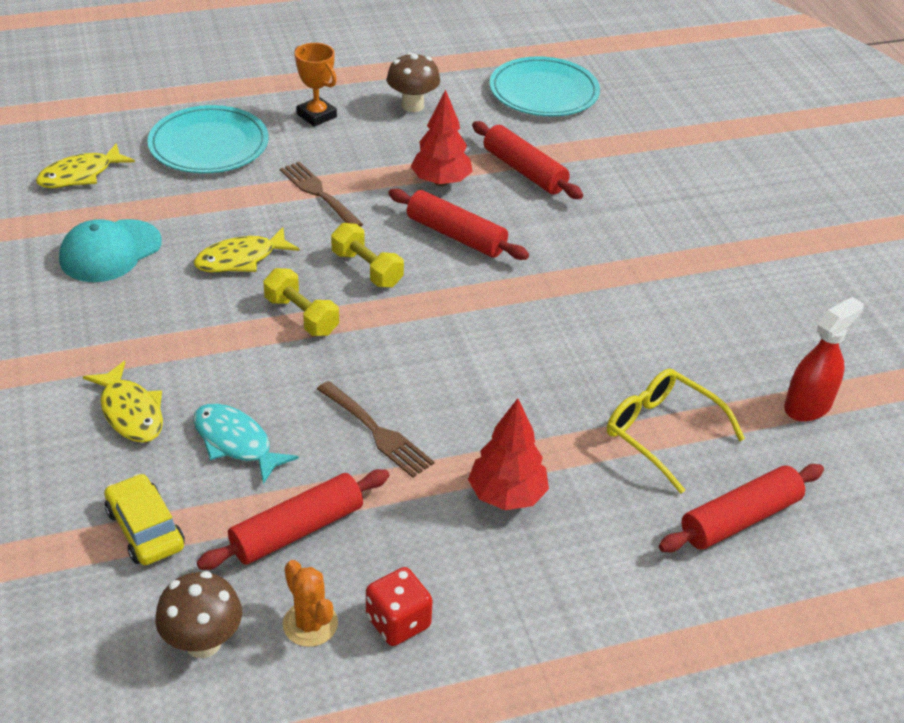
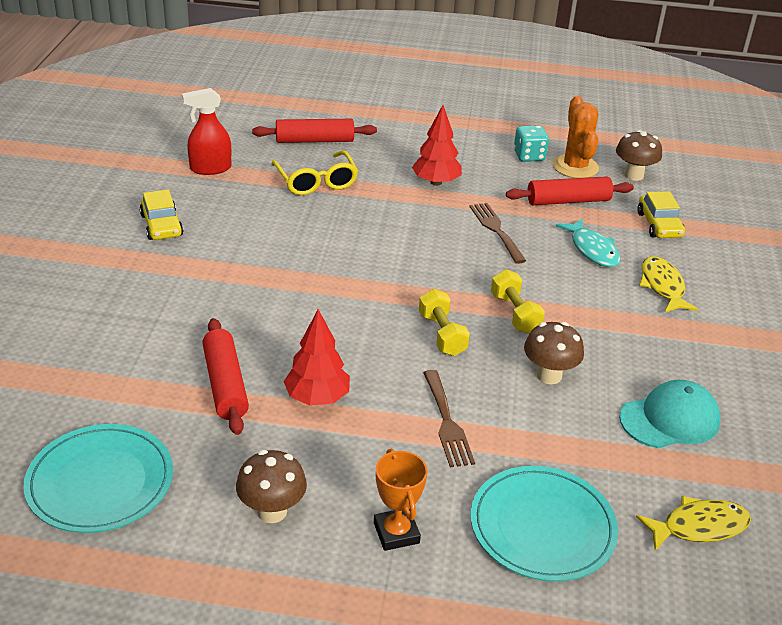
camera: 155 degrees left, 5 degrees down
(241, 259) = (549, 375): yellow fish -> brown mushroom
(310, 624) = (575, 167): orange cactus -> orange cactus, size x1.54
(398, 622) = (529, 156): red dice -> turquoise dice
(456, 235) = (345, 340): red rolling pin -> none
(757, 302) = (162, 225): none -> yellow car

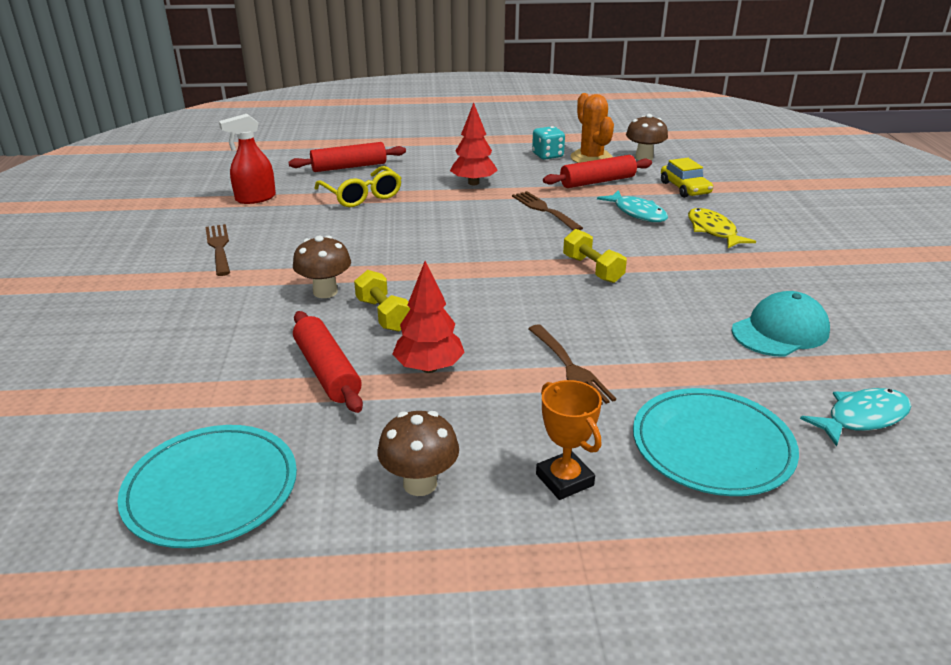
camera: 10 degrees left, 5 degrees down
(162, 225) = (219, 247): yellow car -> brown fork
(442, 334) = (531, 295): yellow dumbbell -> yellow dumbbell (383, 315)
(549, 375) = (649, 313): brown mushroom -> brown mushroom (325, 292)
(699, 527) = (862, 417): yellow fish -> turquoise fish

